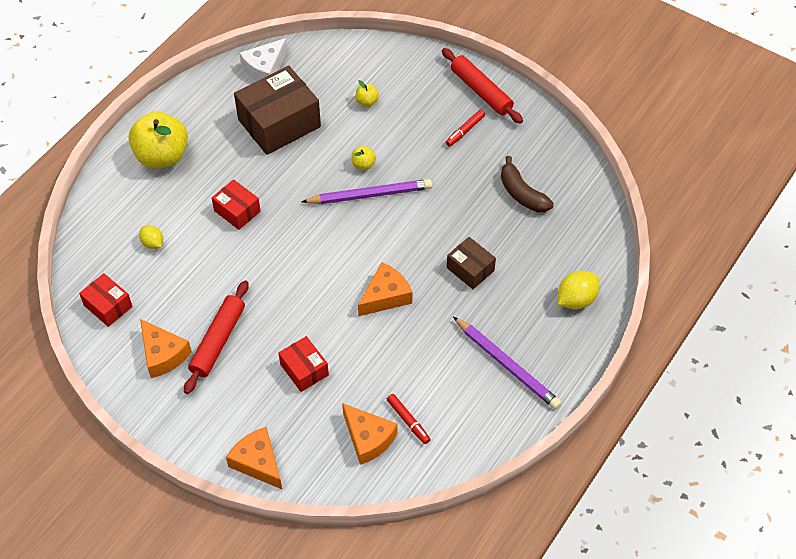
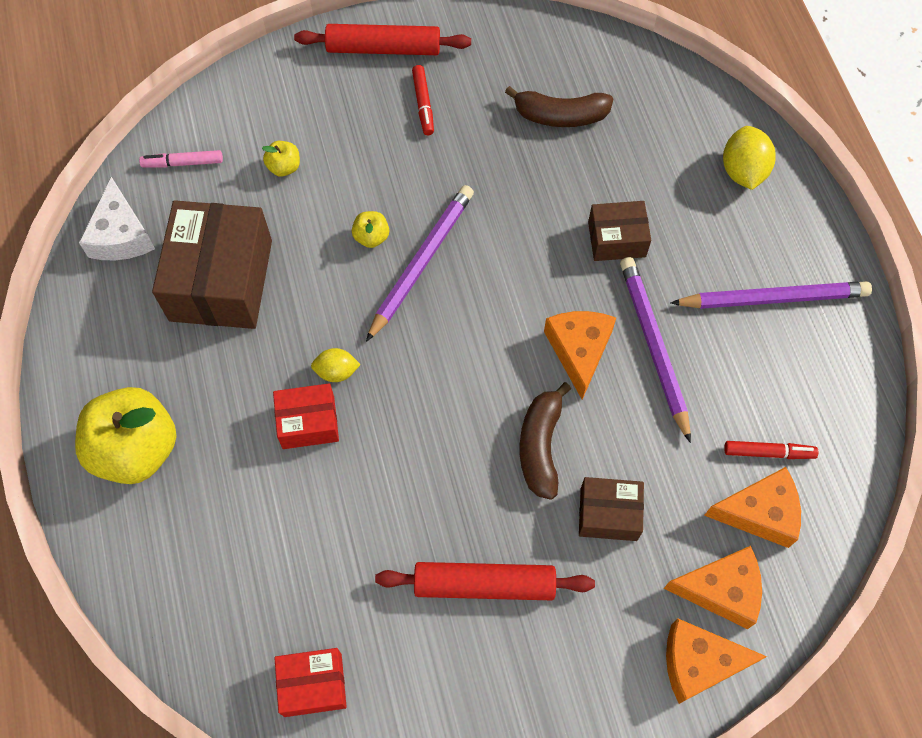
camera: 50 degrees left, 10 degrees up
(153, 243) = (264, 558): yellow lemon -> yellow lemon (336, 371)
(163, 354) = (448, 667): orange cheese -> orange cheese (721, 590)
(218, 341) = (484, 584): red rolling pin -> red rolling pin turned 60 degrees counterclockwise
(304, 369) = (608, 514): red box -> brown box
(314, 315) = (540, 446): none -> brown banana
(328, 62) = (183, 163): none -> pink marker
(421, 327) = (653, 346): none -> purple pencil

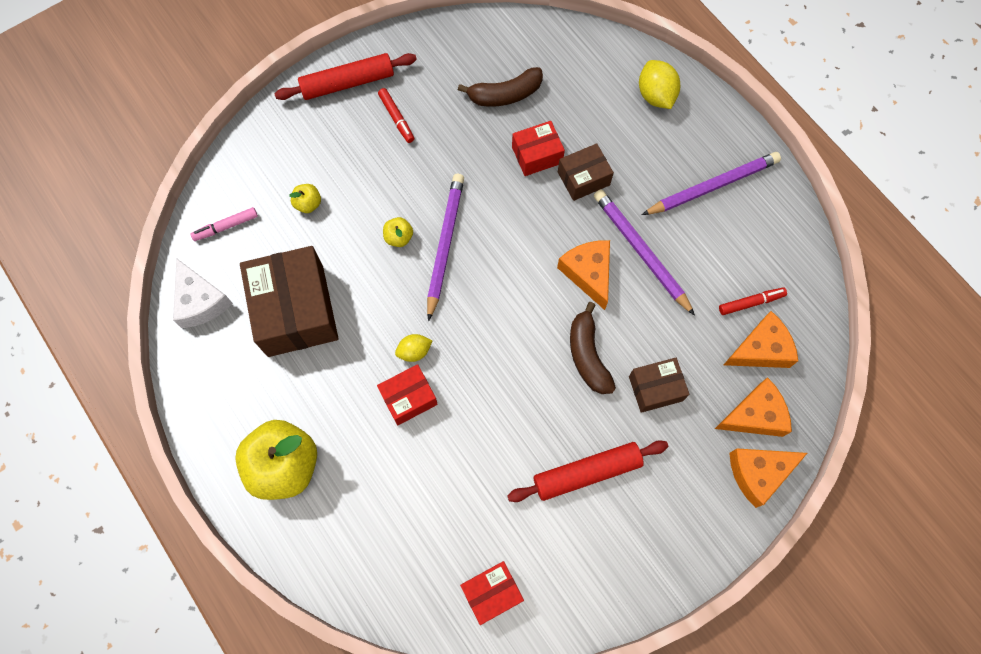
camera: 20 degrees left, 5 degrees up
(571, 195) = (537, 155): none -> red box

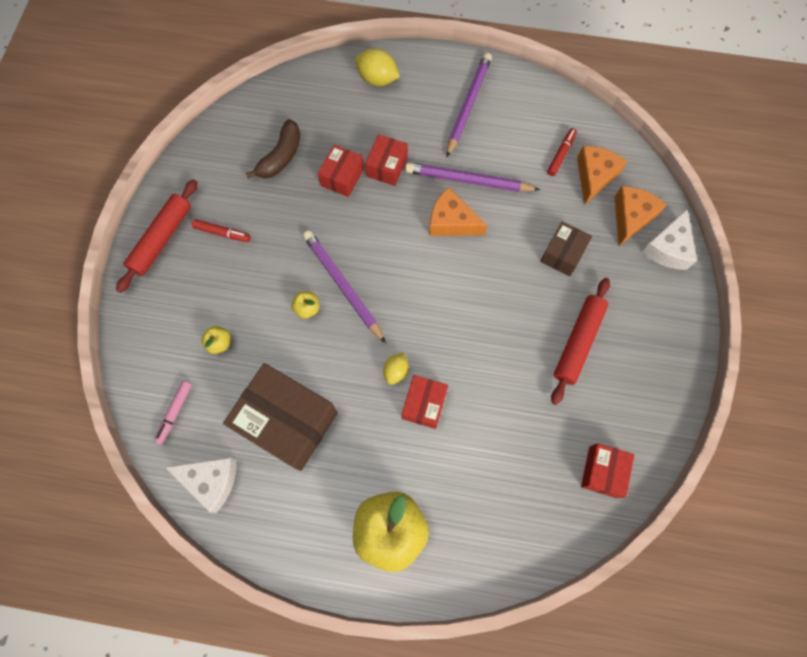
camera: 45 degrees left, 0 degrees up
(583, 178) = (387, 166): brown box -> red box
(588, 355) = (504, 271): brown banana -> none
(758, 473) = (667, 248): orange cheese -> white cheese

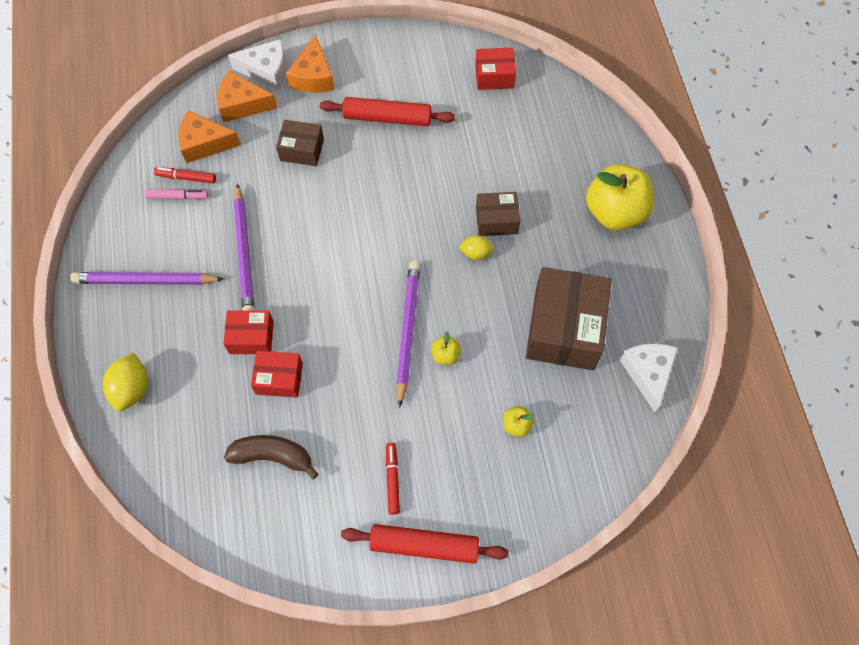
camera: 110 degrees left, 5 degrees down
(175, 413) = (603, 436): pink marker -> pink marker (177, 197)
(342, 285) = (407, 331): purple pencil -> purple pencil turned 150 degrees clockwise
(424, 404) = (496, 220): red box -> brown box
(451, 222) = (299, 254): orange cheese -> orange cheese (313, 76)

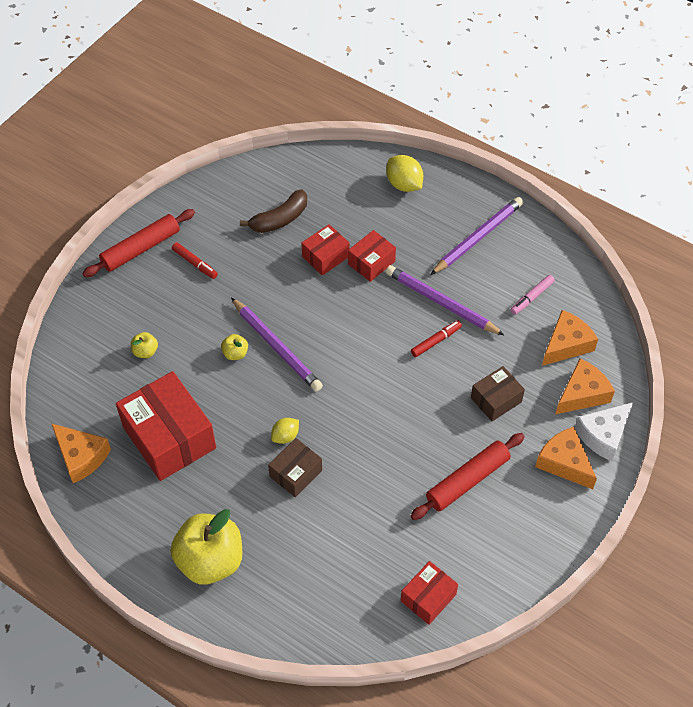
camera: 135 degrees right, 10 degrees down
(186, 177) = (544, 313): red marker -> red marker (436, 341)
(564, 328) = (169, 437): brown box -> red box
(648, 373) = (81, 457): white cheese -> orange cheese

